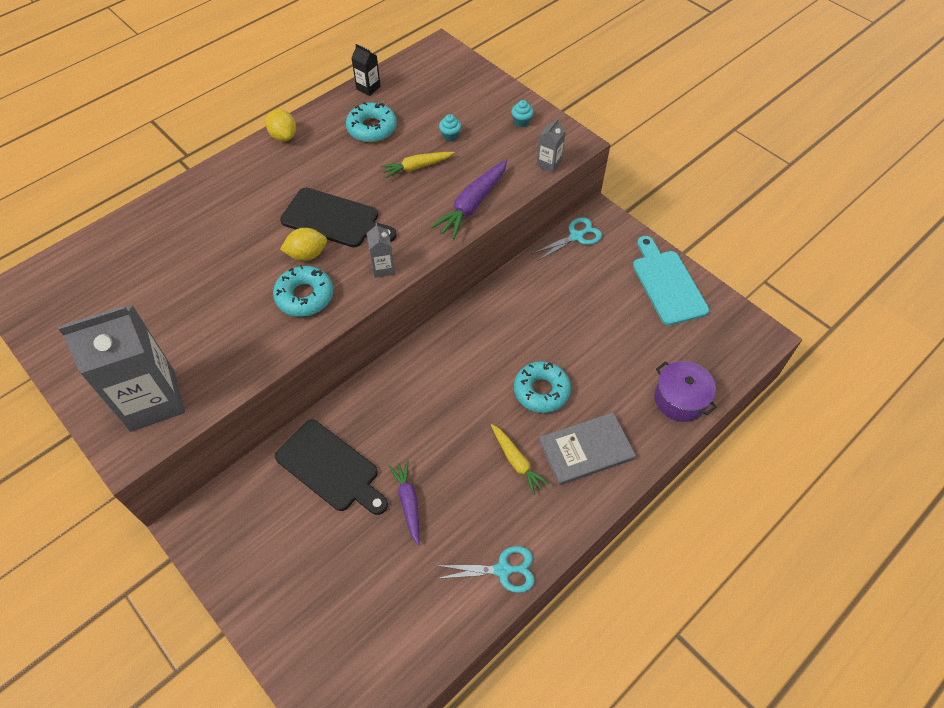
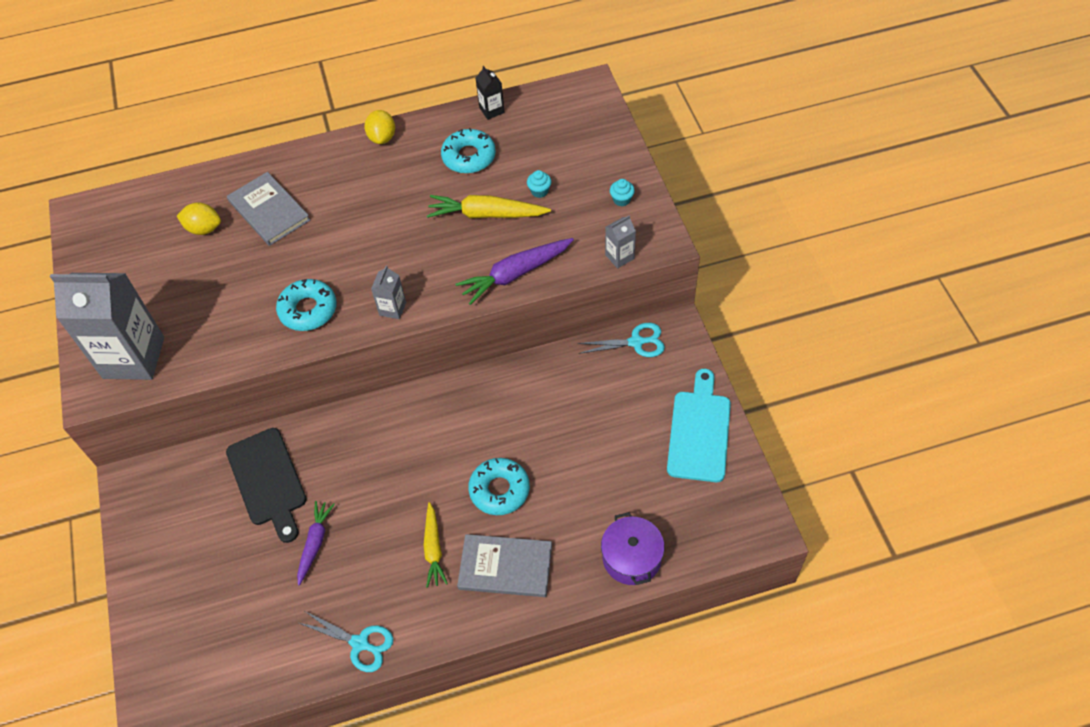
camera: 30 degrees right, 0 degrees up
(213, 227) = (269, 211): none -> grey book
(307, 254) = (333, 269): yellow lemon -> yellow lemon (204, 229)
(334, 219) = (378, 242): black cutting board -> none
(416, 167) = (486, 214): yellow carrot -> yellow carrot, size x1.51

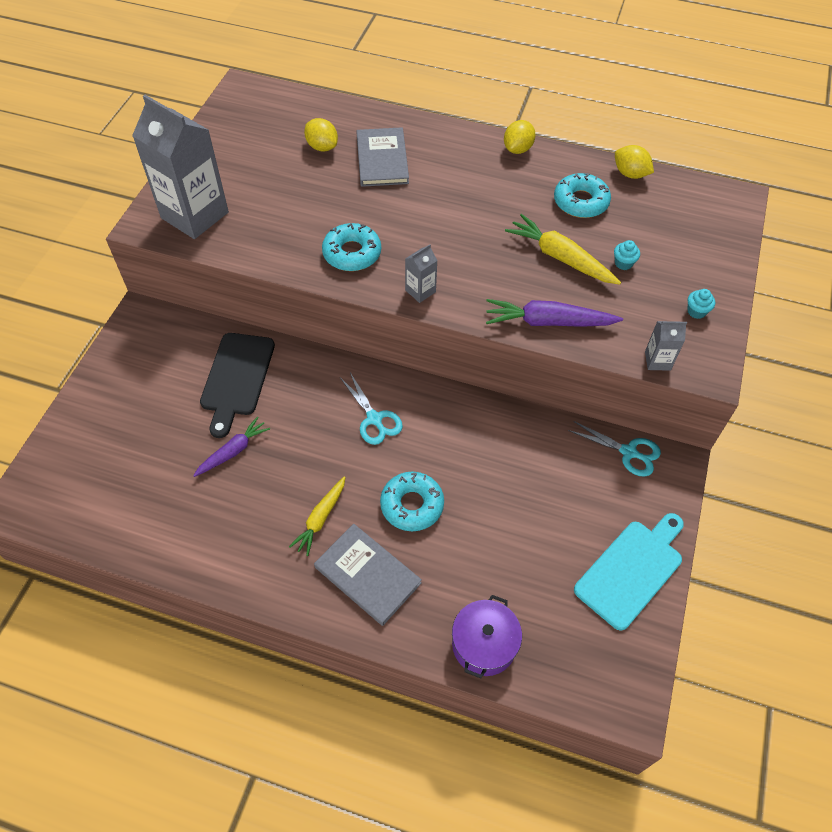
camera: 30 degrees right, 0 degrees up
(360, 643) = (204, 557): turquoise scissors -> turquoise scissors (374, 419)
(491, 110) = (630, 174): black carton -> yellow lemon

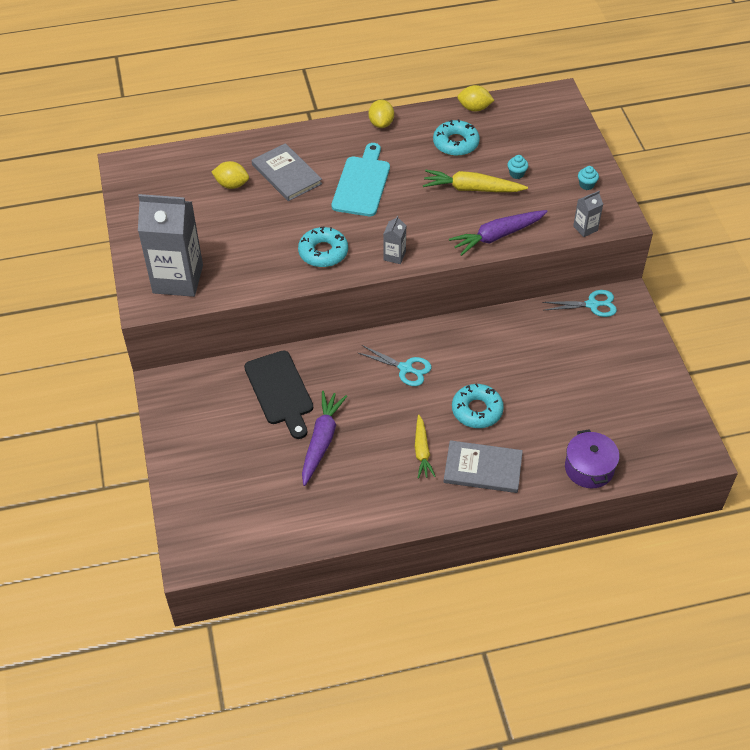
camera: 30 degrees left, 5 degrees down
(233, 451) = (321, 440): purple carrot -> purple carrot, size x1.51
(632, 570) = (646, 376): turquoise cutting board -> turquoise cutting board (362, 183)

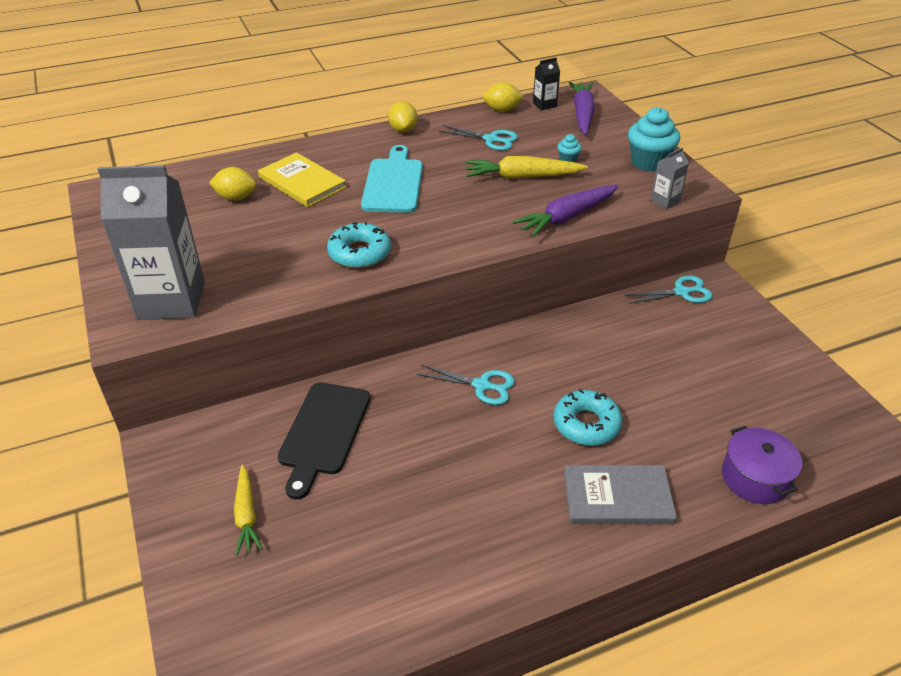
camera: 10 degrees left, 10 degrees down
(280, 391) = (323, 432): black cutting board -> black cutting board turned 45 degrees clockwise
(286, 174) = (302, 182): grey book -> yellow book
(321, 440) = (390, 489): purple carrot -> purple carrot (582, 114)
(394, 256) = (449, 248): grey carton -> none
(422, 451) = (530, 485): yellow carrot -> yellow carrot (246, 515)
(455, 143) = (491, 139): turquoise donut -> turquoise scissors
(515, 106) = (544, 105): none -> black carton
(586, 185) = (648, 162): turquoise cupcake -> turquoise cupcake, size x2.11

